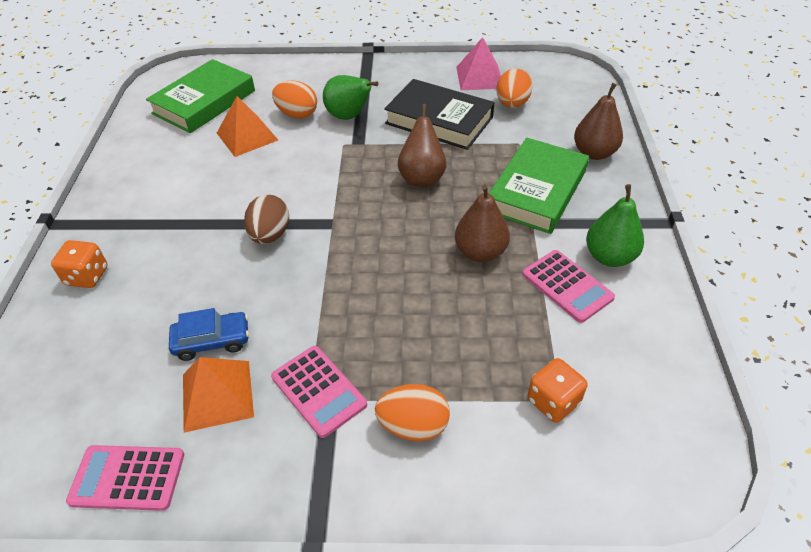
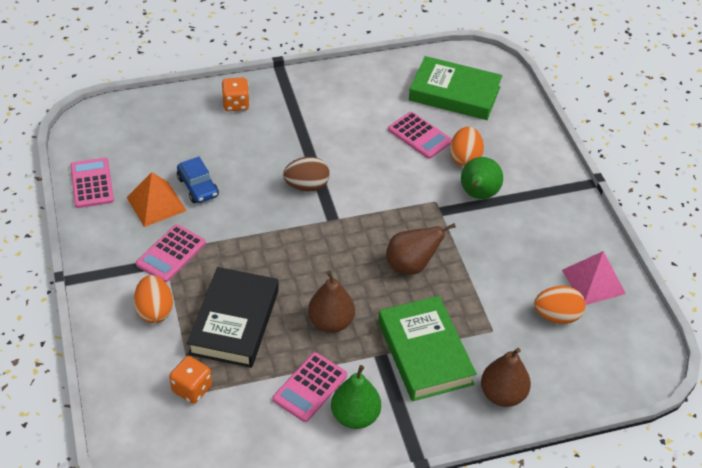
camera: 70 degrees right, 0 degrees up
(247, 136) = (419, 136): orange pyramid -> pink calculator
(439, 120) = (501, 262): black book -> black book (234, 322)
(536, 191) = (425, 353): green book -> green book turned 60 degrees clockwise

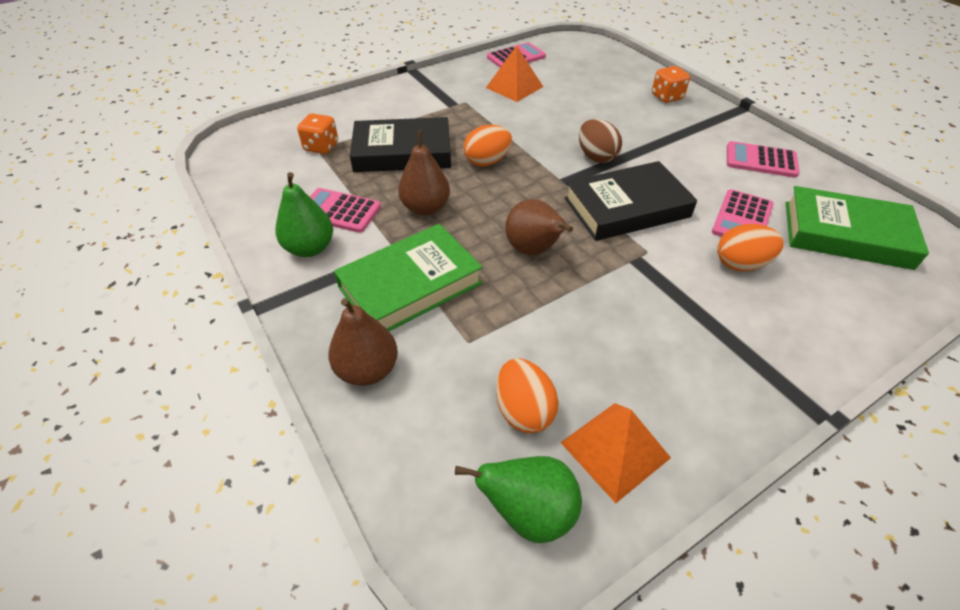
camera: 75 degrees right, 0 degrees up
(155, 311) = (398, 112): orange egg -> orange egg (487, 161)
(171, 254) = (463, 105): pink calculator -> pink calculator (761, 160)
(198, 187) = (548, 101): blue car -> none
(382, 193) = (626, 207): none -> black book
(454, 93) = (846, 234): green book -> green book turned 75 degrees counterclockwise
(478, 195) = (688, 287): green pear -> green pear (529, 512)
(593, 281) = (615, 450): pink pyramid -> orange pyramid

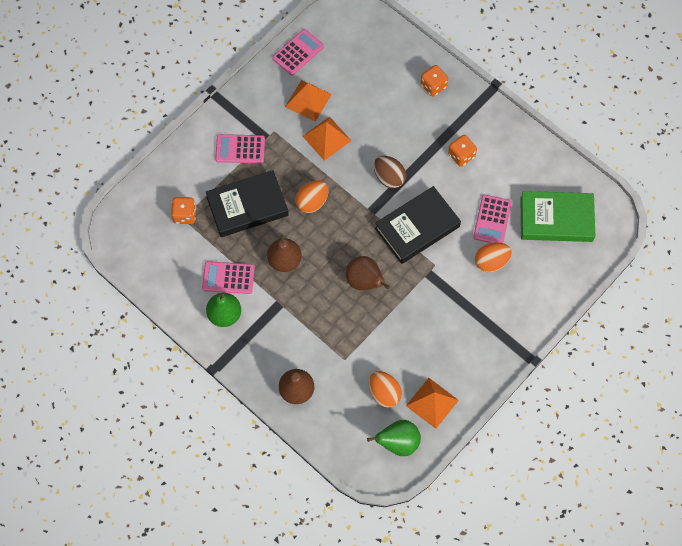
camera: 15 degrees left, 20 degrees up
(410, 285) = (298, 328): green book -> none
(526, 115) = (327, 138): none -> orange pyramid
(698, 153) = (461, 155): none -> orange dice
(761, 160) = (505, 154): pink calculator -> pink calculator (240, 149)

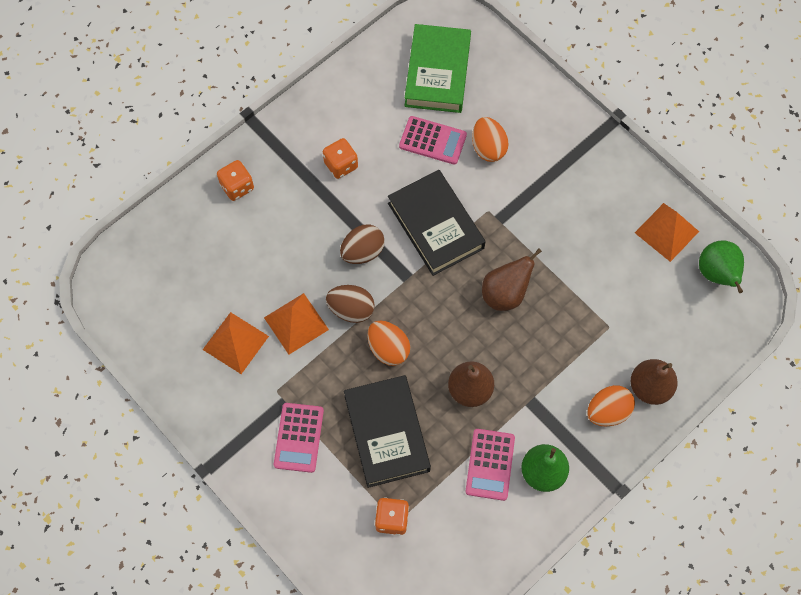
camera: 85 degrees left, 0 degrees up
(298, 52) = (159, 350): pink calculator -> none
(341, 174) = (351, 309): none -> brown egg
(384, 393) = (654, 284): orange egg -> orange egg (607, 411)

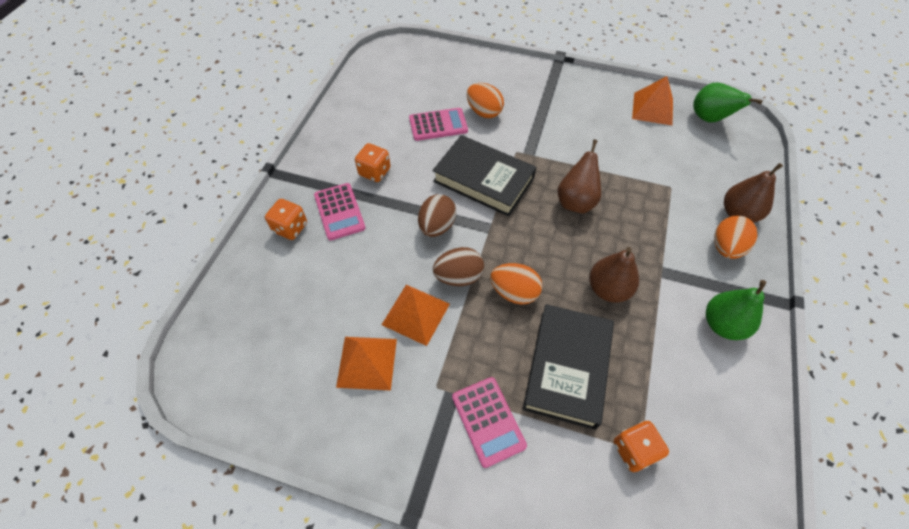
camera: 30 degrees left, 10 degrees down
(386, 433) = (567, 367): black book -> black book turned 60 degrees clockwise
(437, 72) = (410, 82): green book -> none
(490, 464) = (676, 343): pink calculator -> pink calculator (339, 212)

